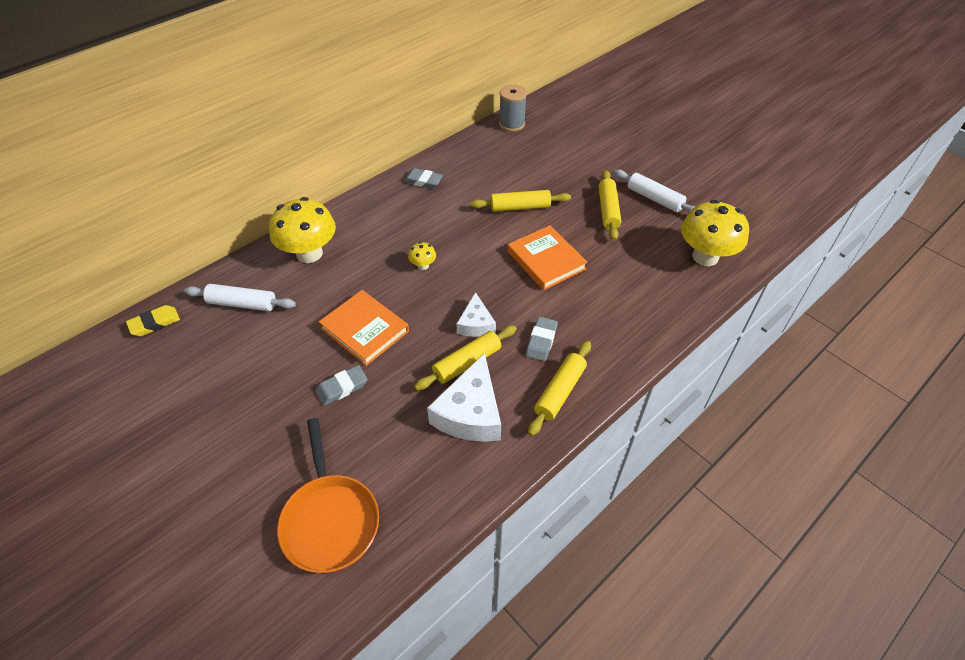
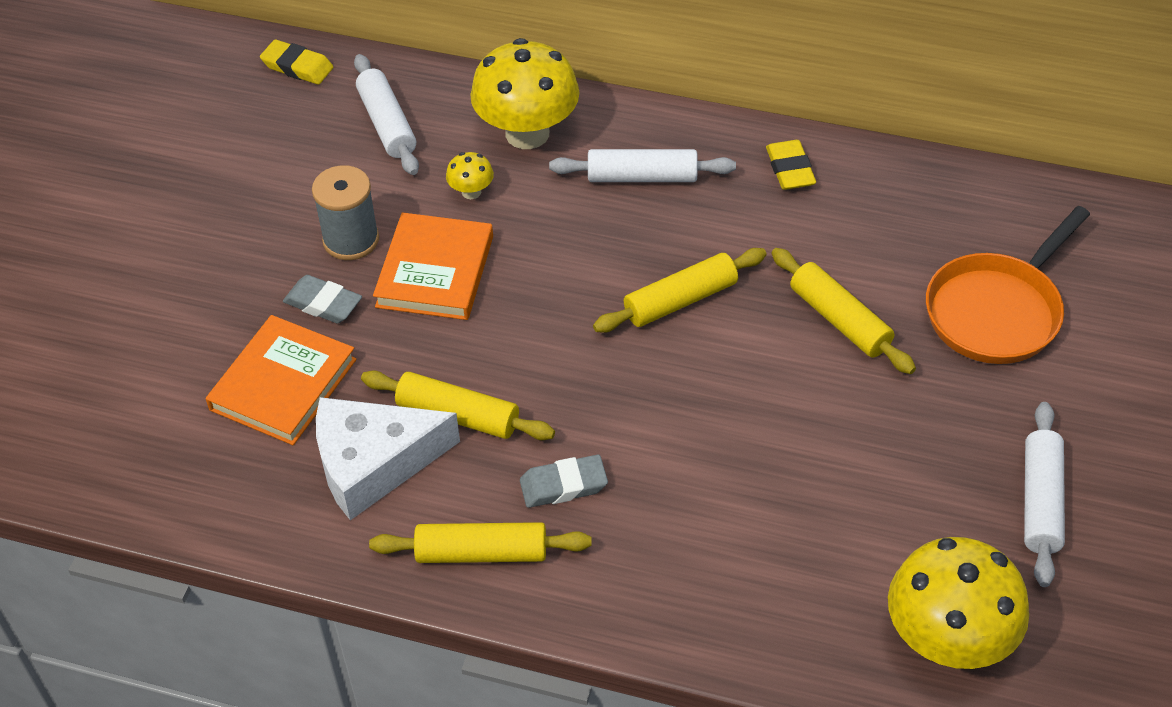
camera: 60 degrees right, 0 degrees up
(330, 520) = (127, 403): orange pan -> orange pan (997, 311)
(380, 227) = (642, 177): none -> white rolling pin
(423, 181) = (790, 169): grey eraser -> yellow eraser
(423, 265) = (605, 268): yellow mushroom -> yellow mushroom (471, 192)
(476, 324) = (538, 389): white cheese -> none
(512, 124) = (1050, 204): grey spool -> grey spool (351, 240)
(546, 260) = (742, 412): orange book -> orange book (283, 384)
(608, 210) = (943, 444): yellow rolling pin -> yellow rolling pin (680, 300)

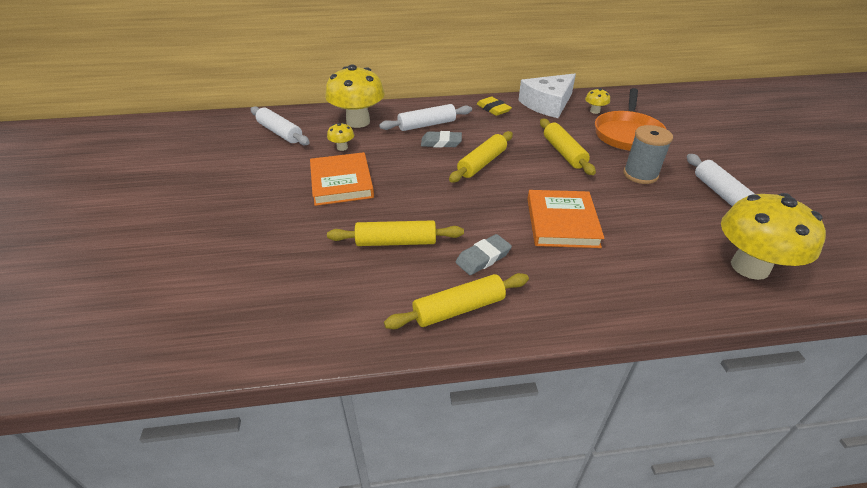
camera: 25 degrees left, 10 degrees down
(283, 384) = (273, 257): orange book -> orange book (562, 222)
(297, 67) = (217, 122): yellow eraser -> none
(323, 303) = (280, 211): grey eraser -> grey eraser (441, 143)
(351, 240) = (283, 180): grey spool -> grey spool (640, 175)
(373, 463) = (357, 281): white cheese -> white cheese (548, 104)
(839, 320) = (563, 153): yellow rolling pin -> yellow rolling pin turned 45 degrees clockwise
(984, 232) = (594, 111): none -> yellow mushroom

